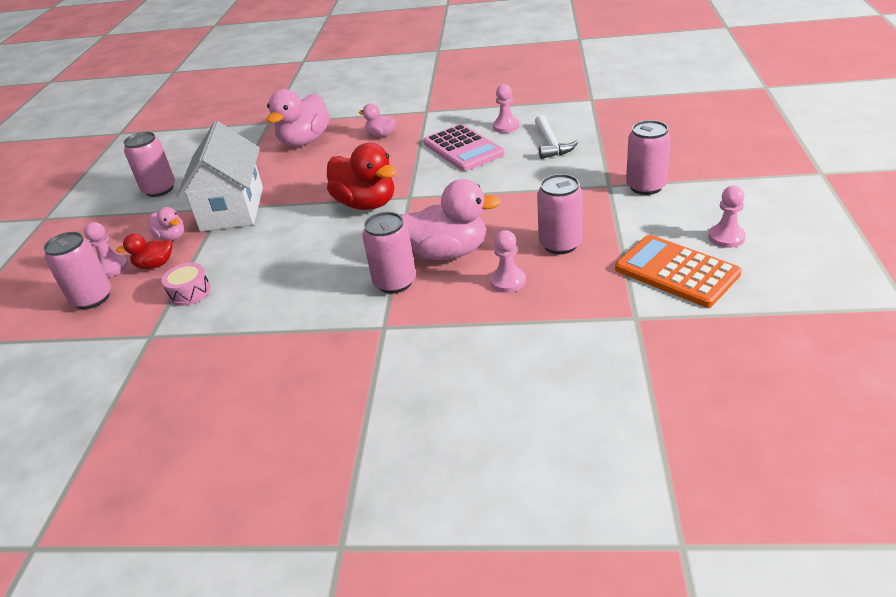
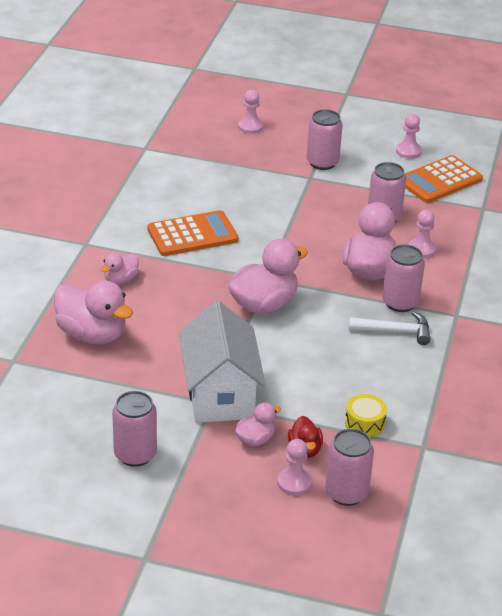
camera: 85 degrees left, 0 degrees up
(190, 292) = (364, 423): pink drum -> yellow drum
(232, 209) = (220, 394): white house -> white house turned 75 degrees clockwise
(366, 204) = (264, 304): red duck -> pink duck
(463, 149) = (192, 235): pink calculator -> orange calculator
(506, 126) = (164, 203): pink pawn -> pink pawn (250, 127)
(551, 144) = (219, 187): white hammer -> white hammer (395, 331)

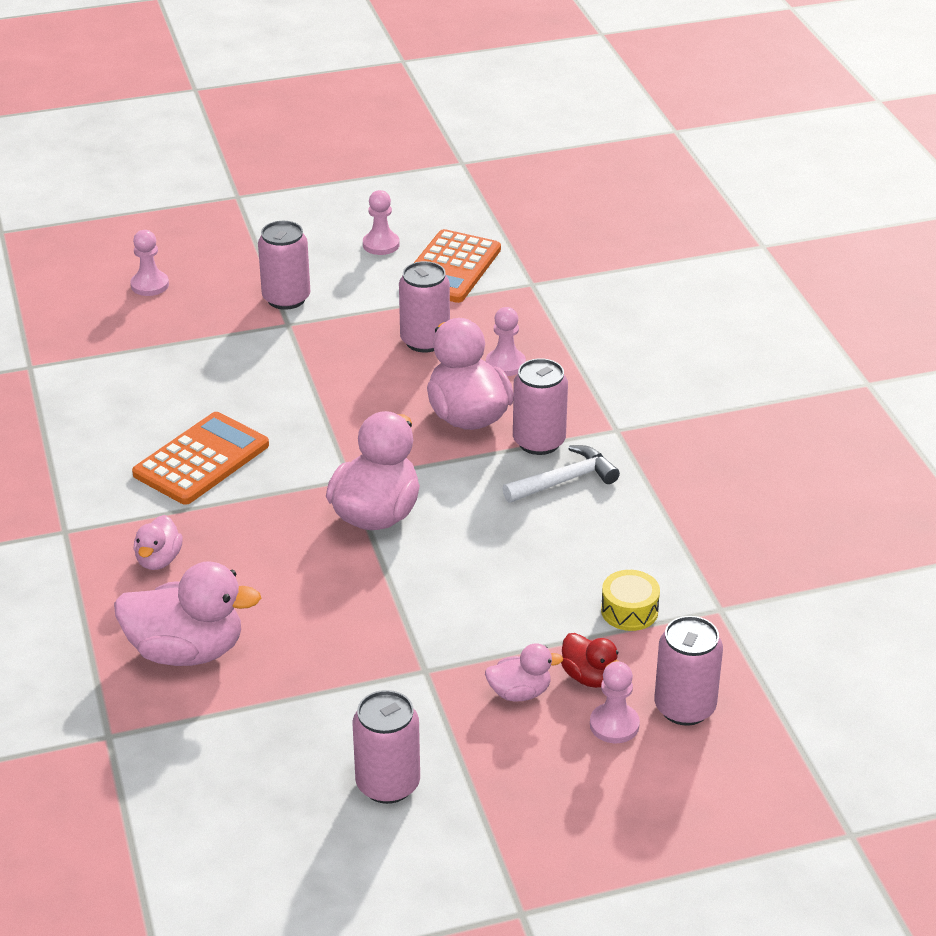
camera: 30 degrees left, 0 degrees up
(220, 394) = (425, 655): white house -> none
(255, 439) = (519, 693): pink duck -> pink duck turned 60 degrees clockwise

